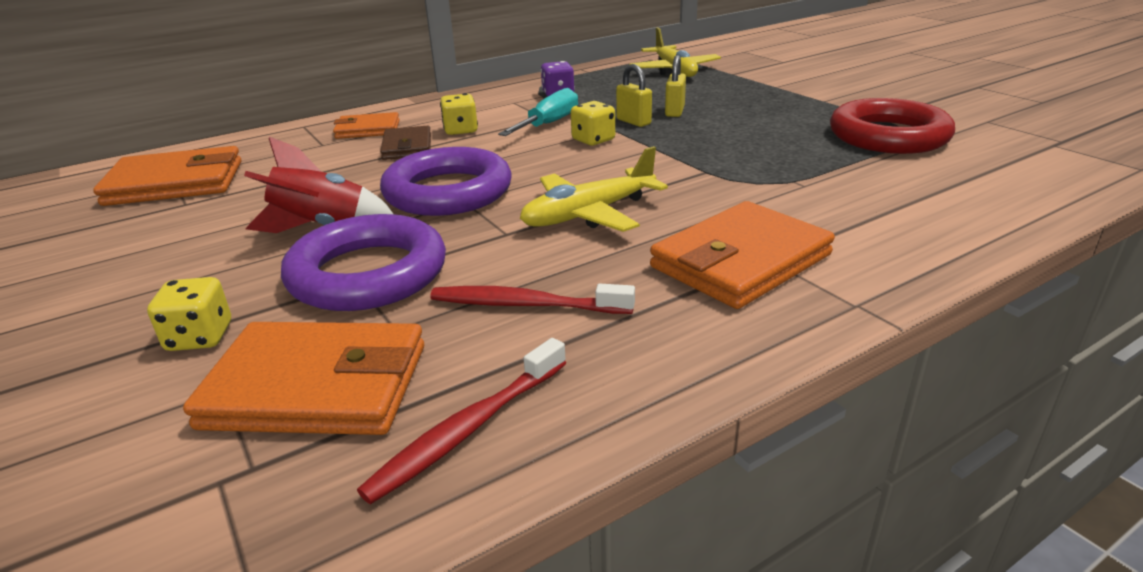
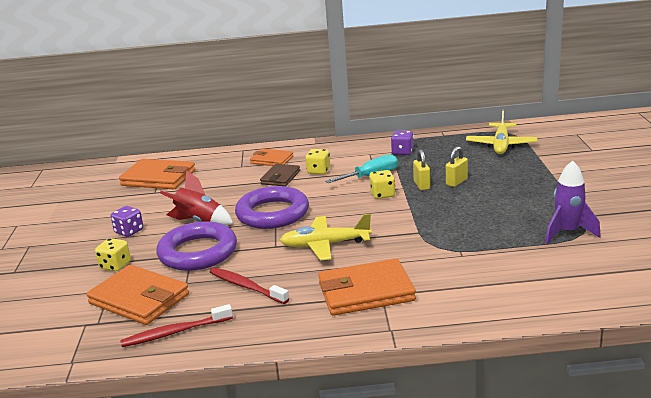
camera: 30 degrees right, 5 degrees down
(182, 272) = (129, 231): none -> purple dice
(888, 136) = (567, 232): red ring -> purple rocket

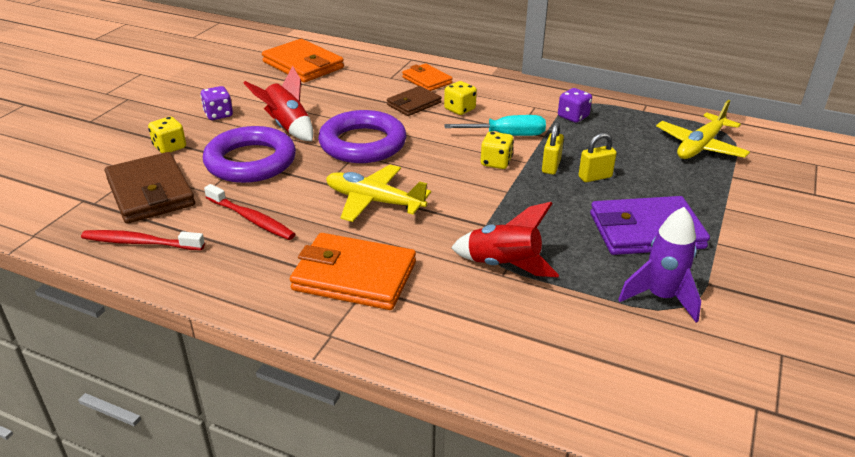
camera: 25 degrees right, 10 degrees up
(139, 299) = (150, 192): orange wallet -> brown wallet
(246, 286) = (251, 219): red toothbrush -> red toothbrush turned 150 degrees clockwise
(457, 250) = (504, 265): none -> red rocket
(520, 201) = (646, 231): none -> purple wallet

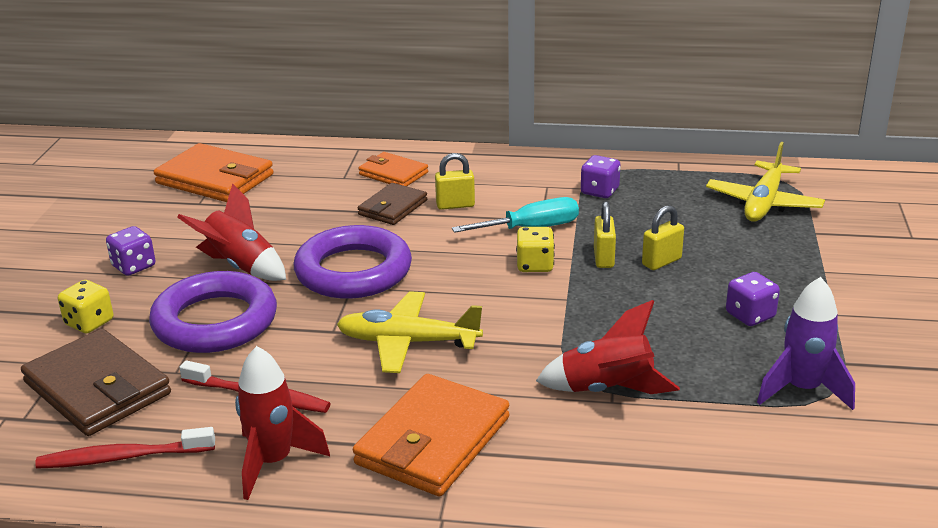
camera: 15 degrees left, 5 degrees down
(236, 267) = (273, 462): none -> red rocket
(354, 276) = (433, 441): orange wallet -> orange wallet turned 60 degrees counterclockwise
(459, 109) = (455, 205): yellow dice -> yellow padlock
(646, 231) = (750, 315): purple wallet -> purple dice

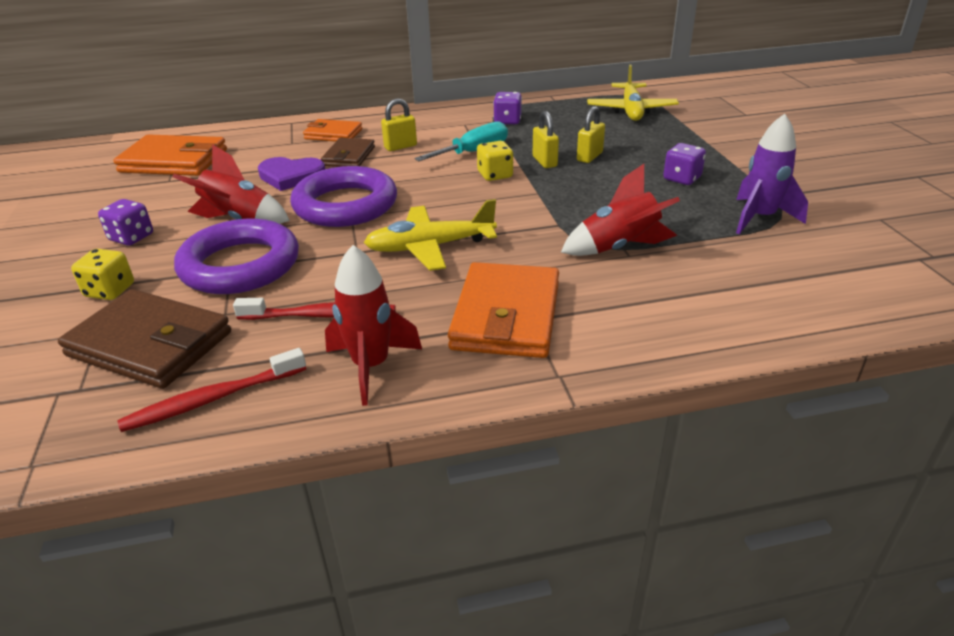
camera: 20 degrees left, 5 degrees up
(319, 222) = (291, 176): none -> purple heart

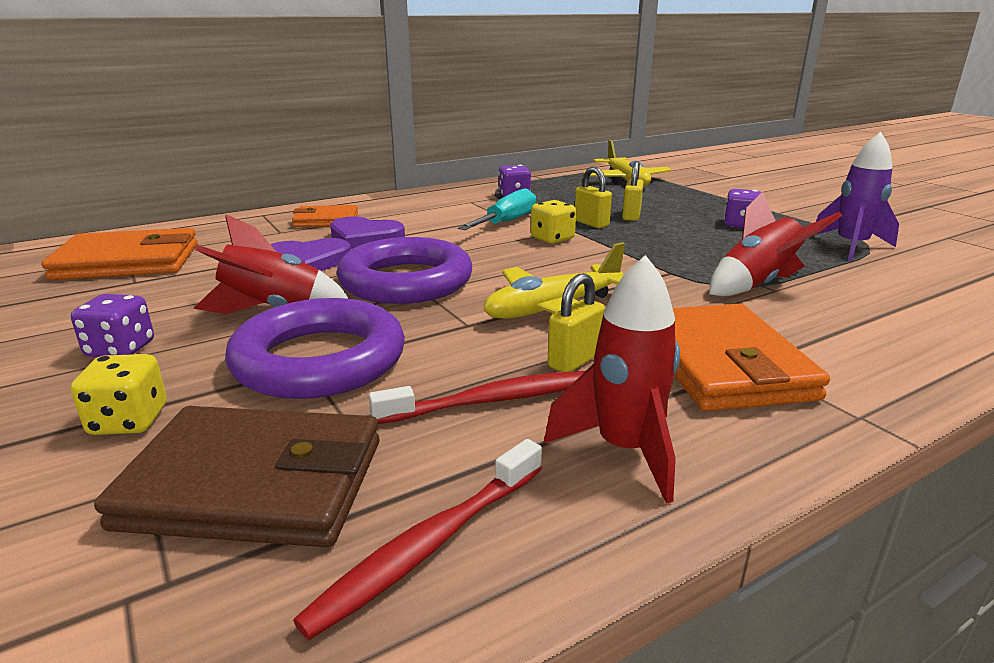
camera: 20 degrees left, 10 degrees down
(349, 156) = (365, 237): brown wallet -> purple heart
(400, 147) = (419, 224): yellow padlock -> yellow padlock (574, 361)

